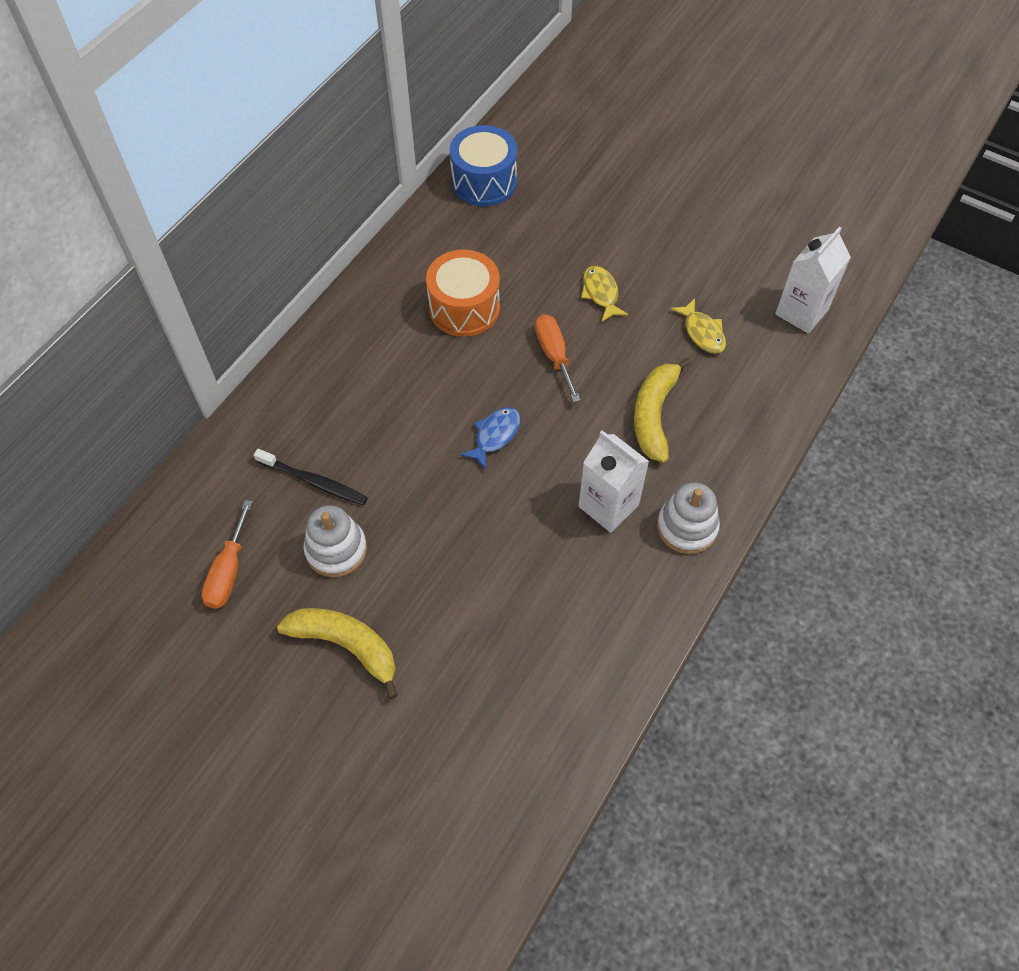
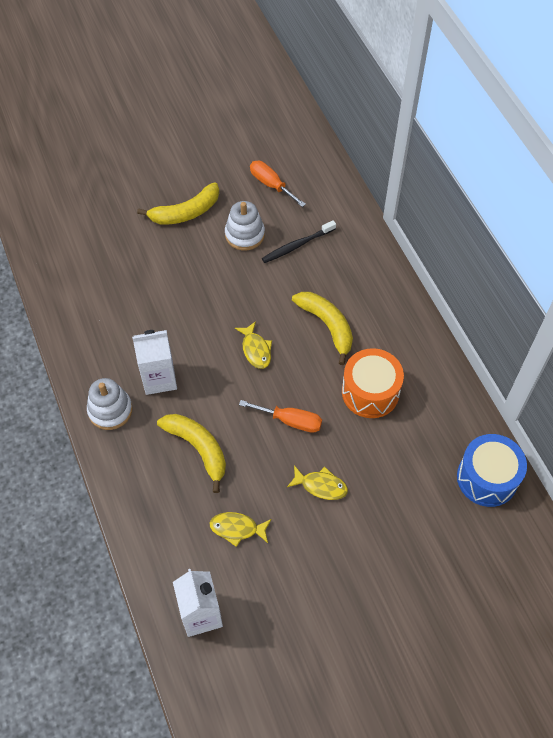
camera: 125 degrees right, 0 degrees up
(410, 387) = (327, 326): none -> yellow banana
(495, 436) = (256, 350): blue fish -> yellow fish

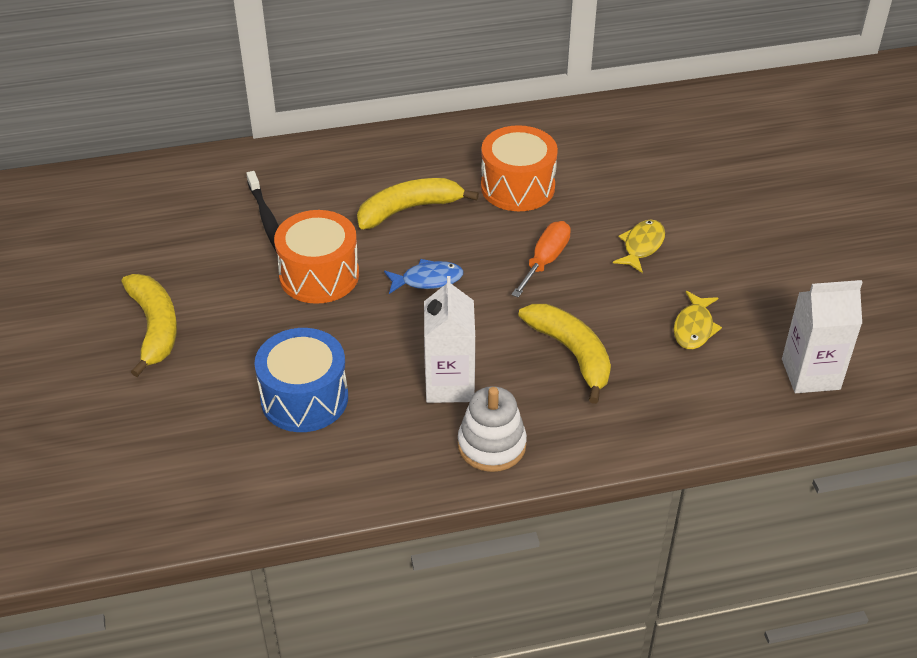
camera: 80 degrees left, 15 degrees down
(198, 448) = (572, 353): yellow banana -> yellow banana turned 90 degrees clockwise
(244, 234) = (226, 268): white stacking toy -> none
(248, 286) = (319, 275): none -> orange drum
(256, 350) = (427, 280): yellow fish -> blue fish
(271, 185) = (146, 231): orange screwdriver -> none
(487, 478) = (647, 118): blue drum -> blue drum (304, 398)

